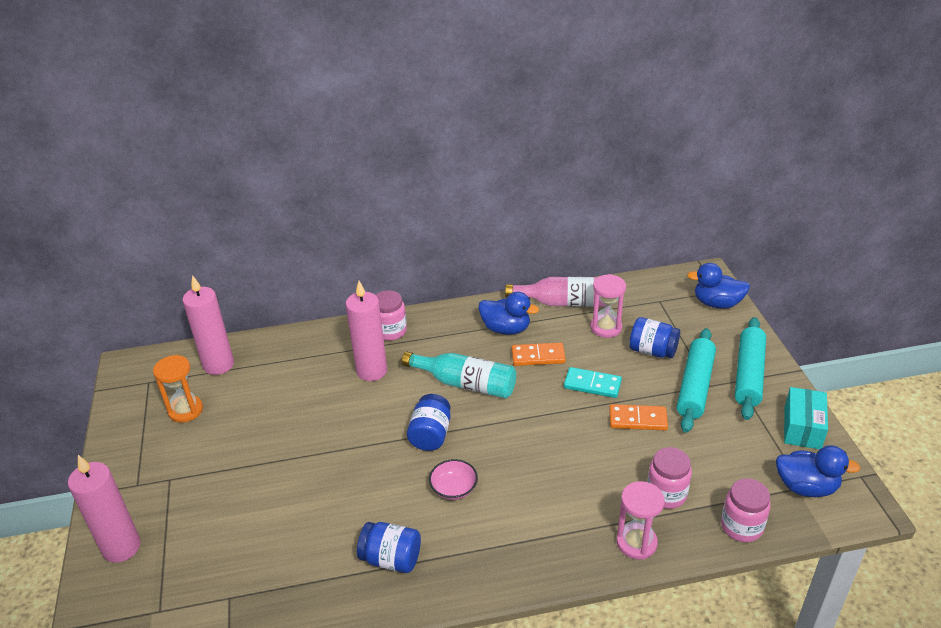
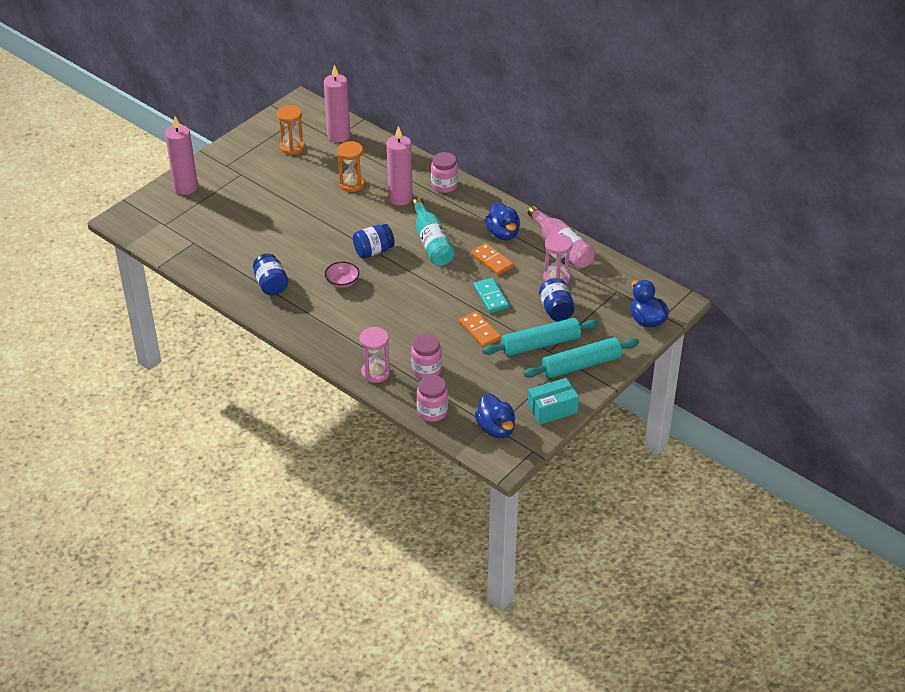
camera: 50 degrees right, 5 degrees up
(305, 395) = (352, 184): none -> orange hourglass

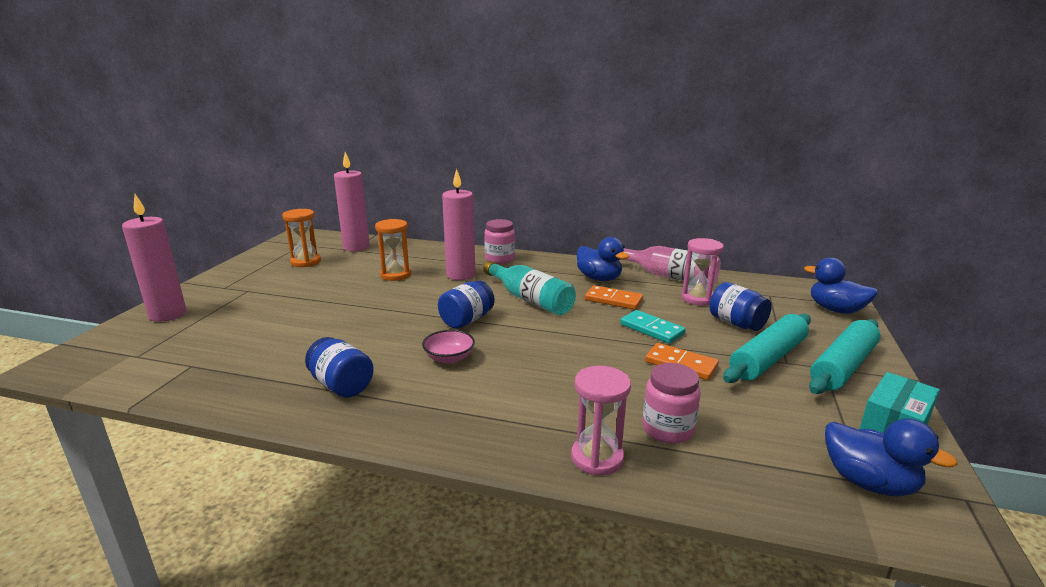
camera: 25 degrees left, 20 degrees down
(432, 411) = (747, 490): pink jar -> none

